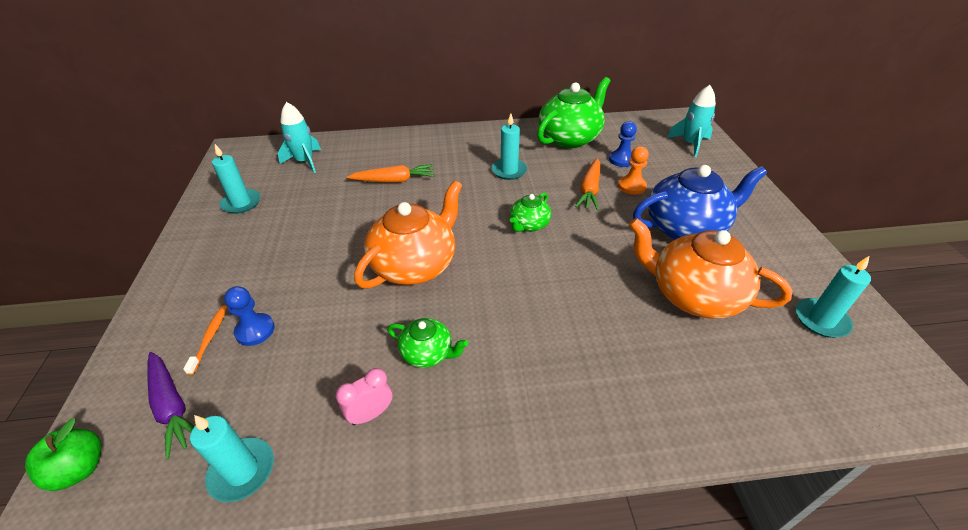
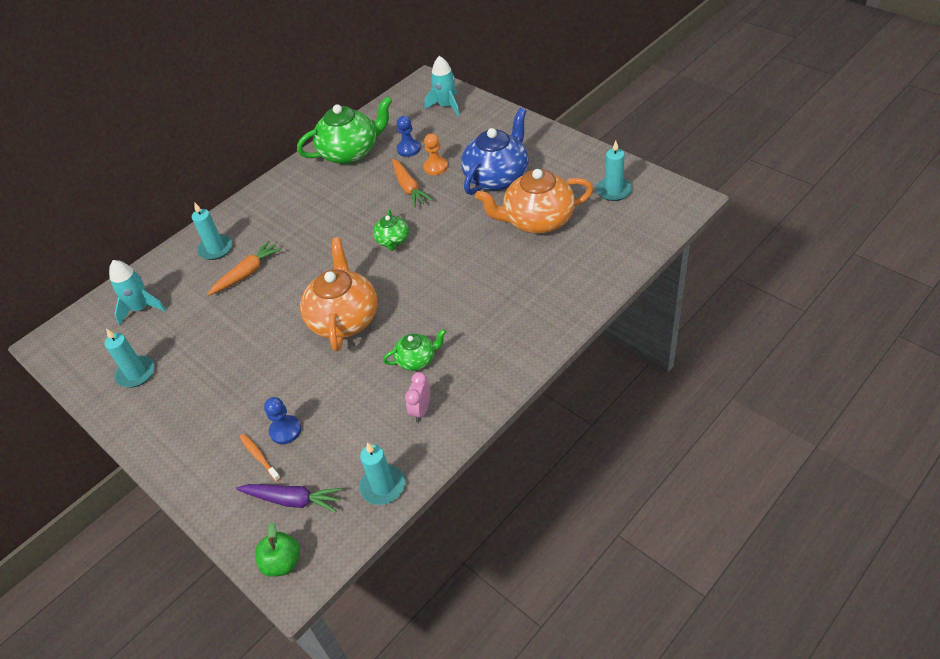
camera: 35 degrees left, 5 degrees up
(509, 171) = (332, 209): turquoise candle -> turquoise candle (216, 249)
(570, 138) = (350, 152): green teapot -> green teapot turned 60 degrees clockwise

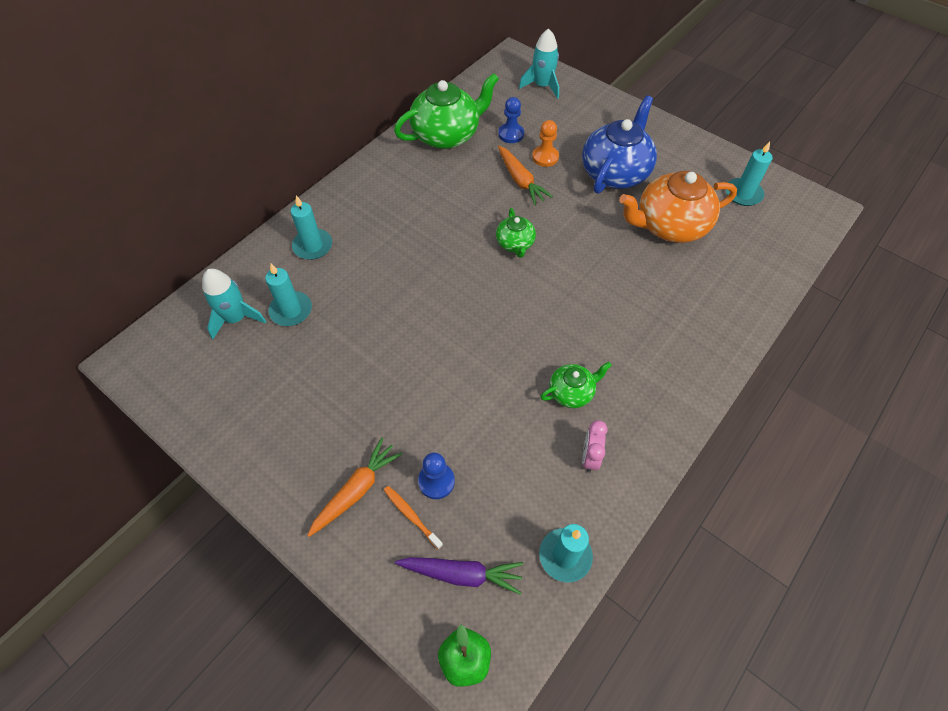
camera: 10 degrees left, 10 degrees up
(136, 373) = (243, 403): turquoise candle -> turquoise candle (291, 310)
(247, 273) = (355, 278): orange carrot -> orange carrot (356, 490)
(344, 319) = (478, 338): orange teapot -> none

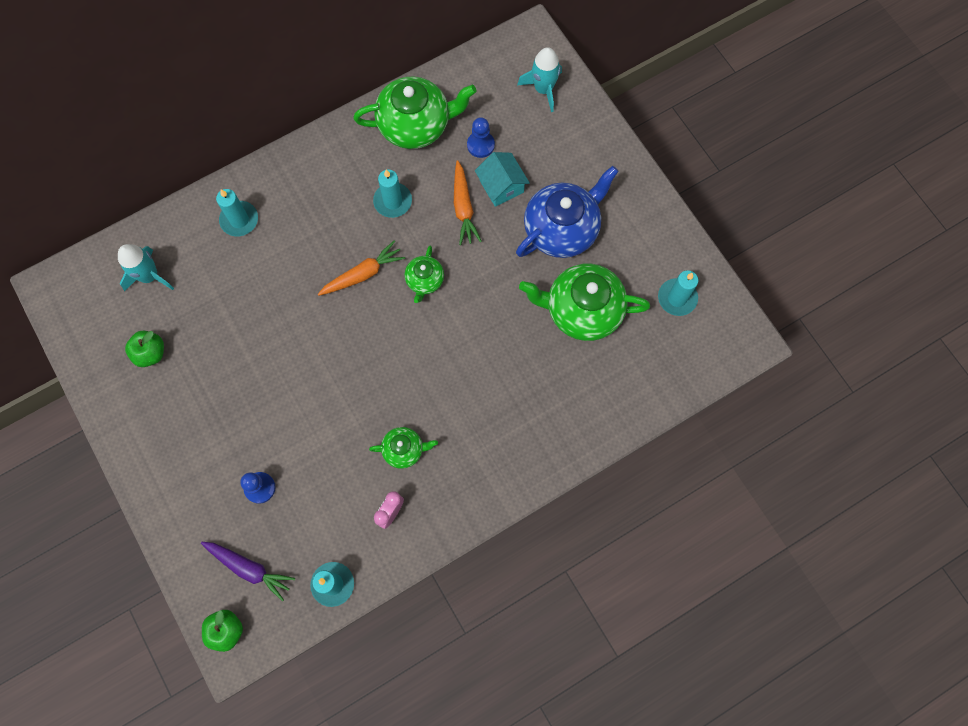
camera: 20 degrees right, 15 degrees up
(261, 388) = (150, 353): none -> green apple
(291, 310) = (198, 284): turquoise candle -> turquoise candle (393, 201)
(356, 490) = (195, 472): orange carrot -> orange carrot (362, 274)
(411, 516) = (229, 509): orange toothbrush -> none
(545, 157) = (501, 186): orange pawn -> turquoise house
(669, 226) = (582, 310): orange teapot -> green teapot

